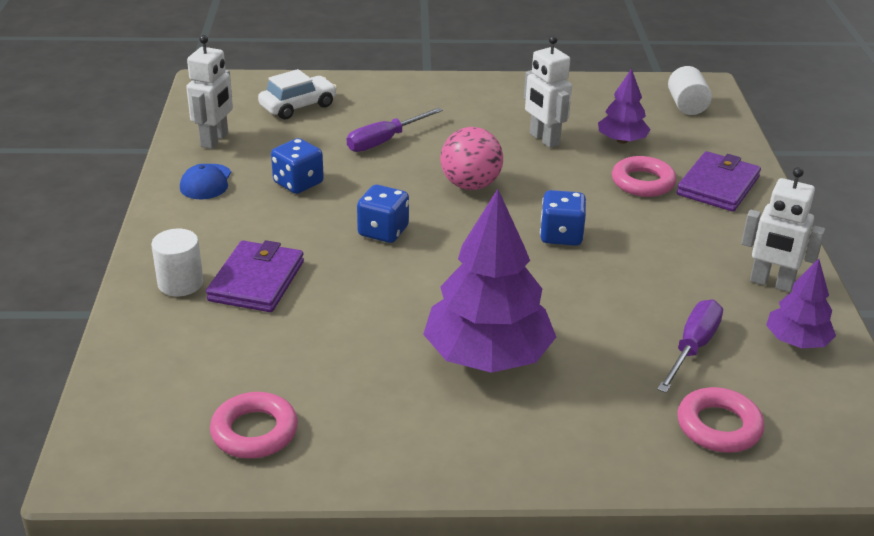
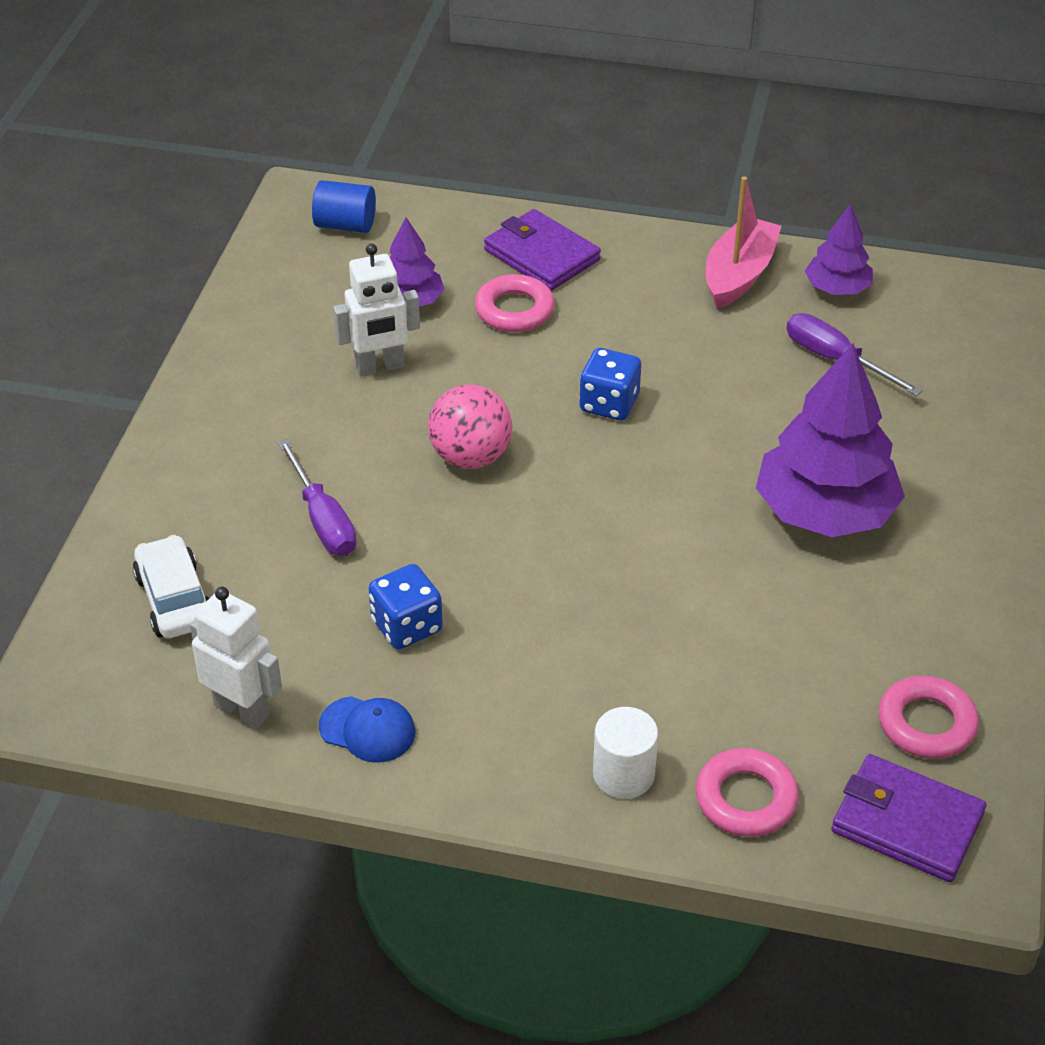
camera: 75 degrees left, 10 degrees up
(256, 281) = (636, 695): purple wallet -> purple wallet (906, 822)
(383, 231) = (555, 557): blue dice -> none
(687, 106) = (345, 225): white cylinder -> blue cylinder
(718, 426) = (955, 376): pink ring -> pink ring (746, 799)
(771, 283) = (739, 275): white robot -> pink boat

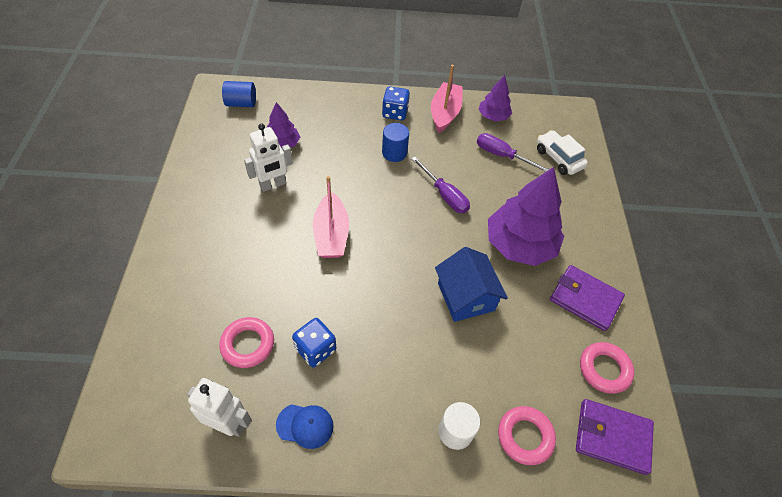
camera: 15 degrees left, 10 degrees up
(175, 600) = (178, 351): white car -> white car (558, 158)
(323, 519) = (256, 285): purple screwdriver -> purple screwdriver (444, 195)
(470, 457) = (331, 234): pink ball -> pink boat
(514, 310) = (338, 144): pink ring -> pink ring (248, 344)
(541, 255) = (345, 111): purple wallet -> purple wallet (585, 299)
(609, 404) = (397, 193): blue dice -> blue dice (395, 113)
(620, 335) = (394, 153): none -> blue cylinder
(696, 581) = (465, 296): none -> blue house

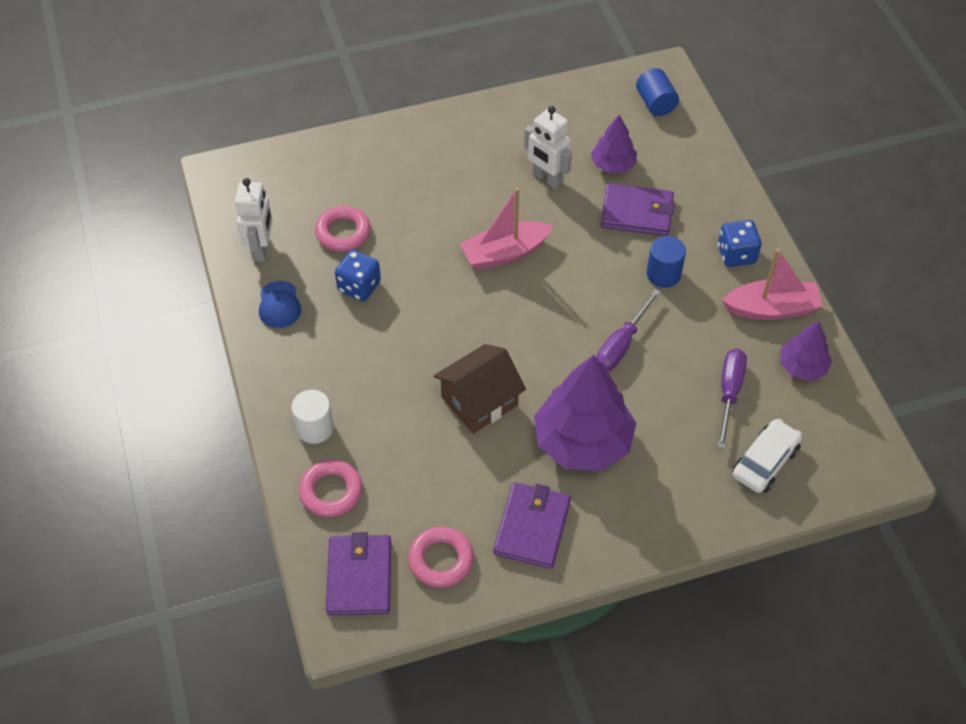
camera: 75 degrees right, 0 degrees up
(334, 147) = (637, 213): none -> purple wallet
(465, 296) = (479, 401): blue house -> brown house

